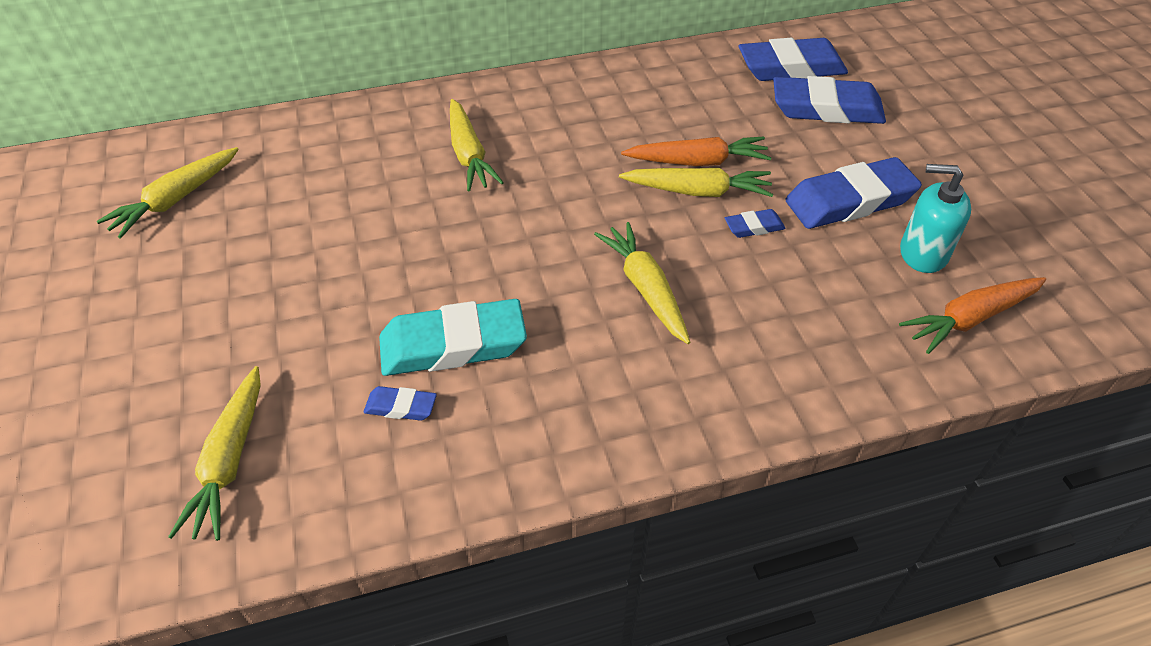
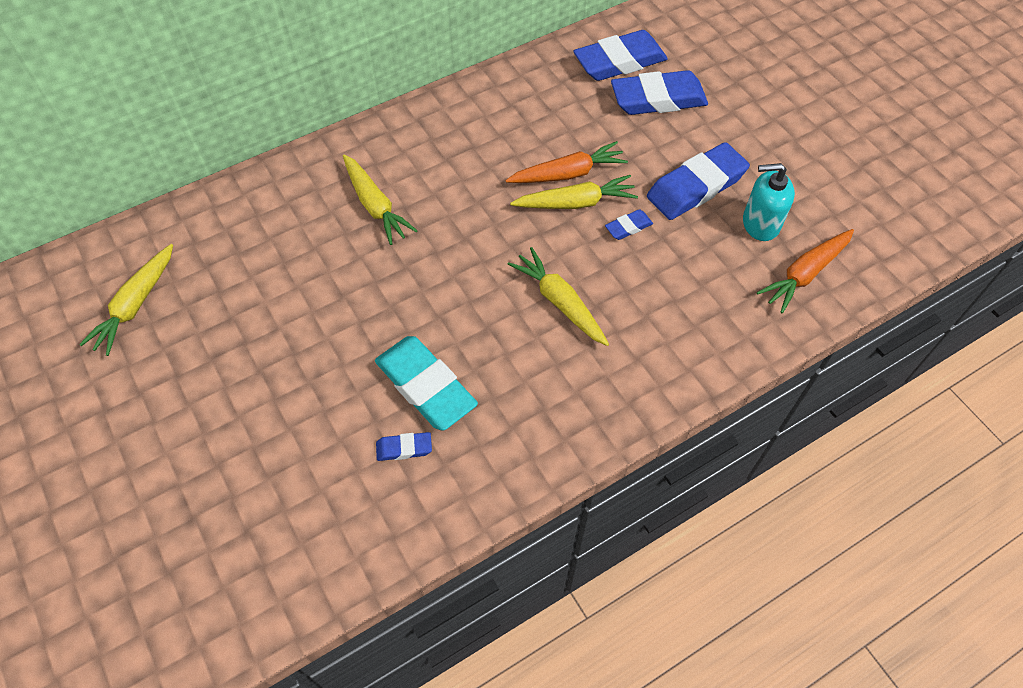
camera: 15 degrees left, 10 degrees up
(229, 461) = (288, 525): yellow carrot -> none
(453, 345) = (426, 386): turquoise eraser -> turquoise eraser turned 75 degrees clockwise

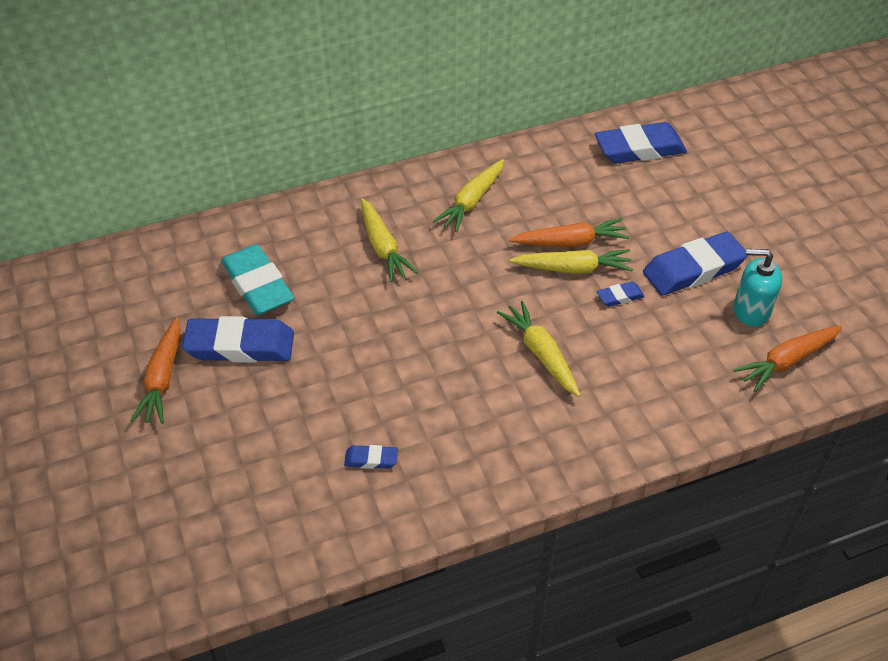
camera: 10 degrees right, 10 degrees down
(135, 305) = (151, 303): yellow carrot -> yellow carrot (471, 202)
(163, 391) = (163, 378): none -> orange carrot
(426, 386) = (401, 409): turquoise eraser -> turquoise eraser (258, 285)
(658, 99) = (671, 186): blue eraser -> blue eraser (240, 346)

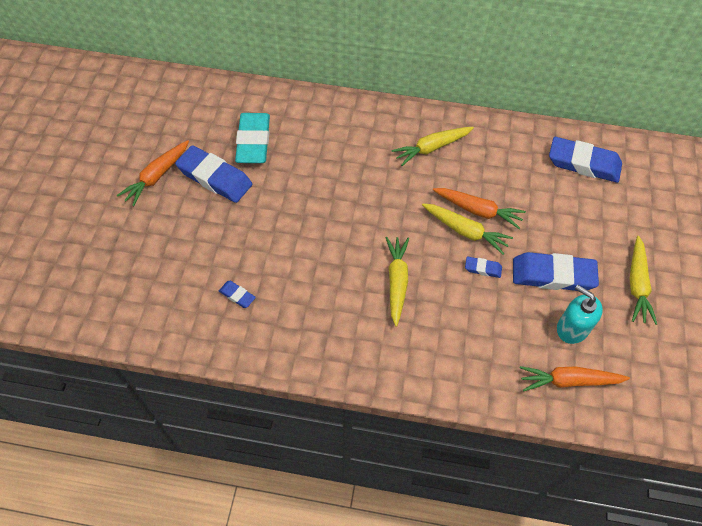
camera: 30 degrees right, 10 degrees up
(383, 247) = (349, 153): yellow carrot -> yellow carrot (637, 285)

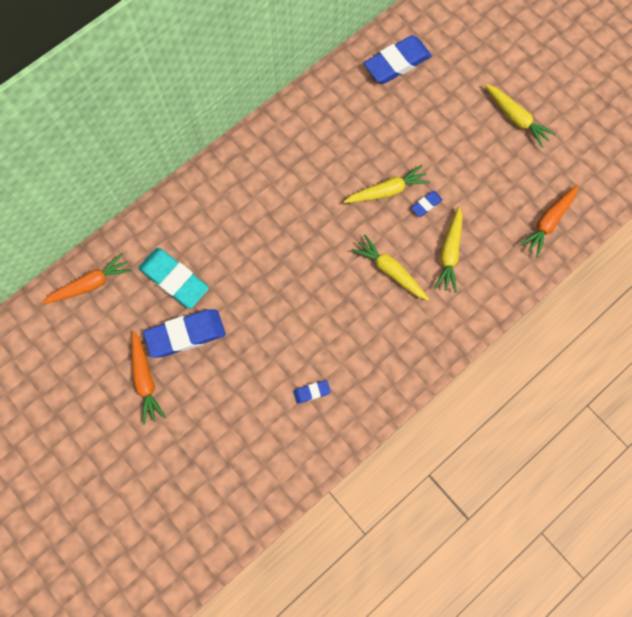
camera: 50 degrees left, 15 degrees up
(431, 148) = (295, 153): yellow carrot -> yellow carrot (449, 253)
(478, 211) = (377, 168): orange carrot -> orange carrot (90, 284)
(553, 275) = (467, 164): blue eraser -> none
(572, 328) = (514, 187): turquoise soap dispenser -> none

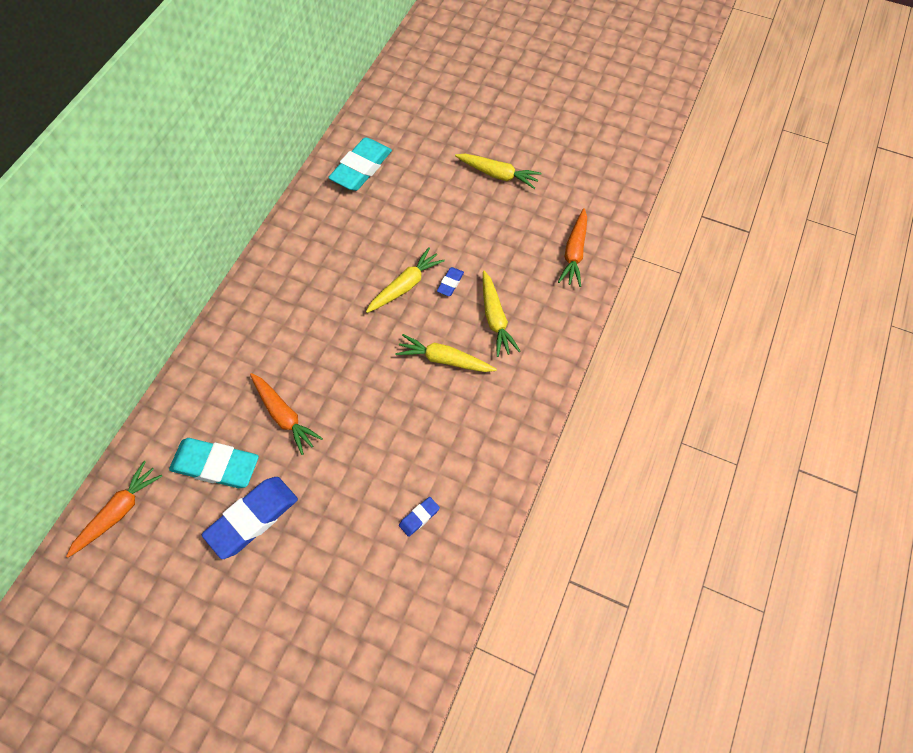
camera: 25 degrees left, 10 degrees down
(145, 380) = (225, 589): orange carrot -> orange carrot (284, 416)
(397, 63) = (361, 168): blue eraser -> turquoise eraser

